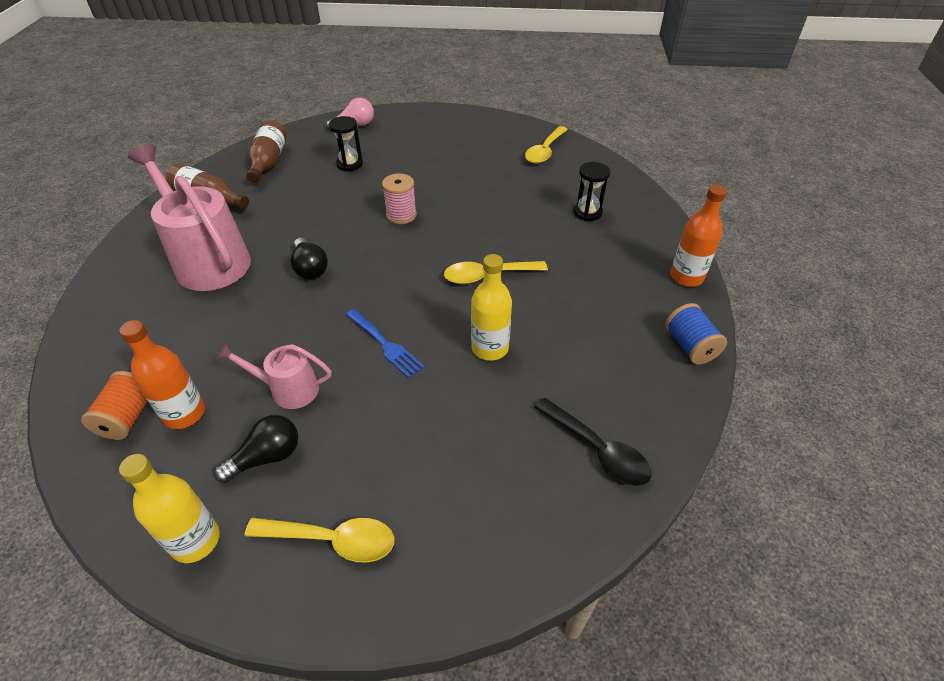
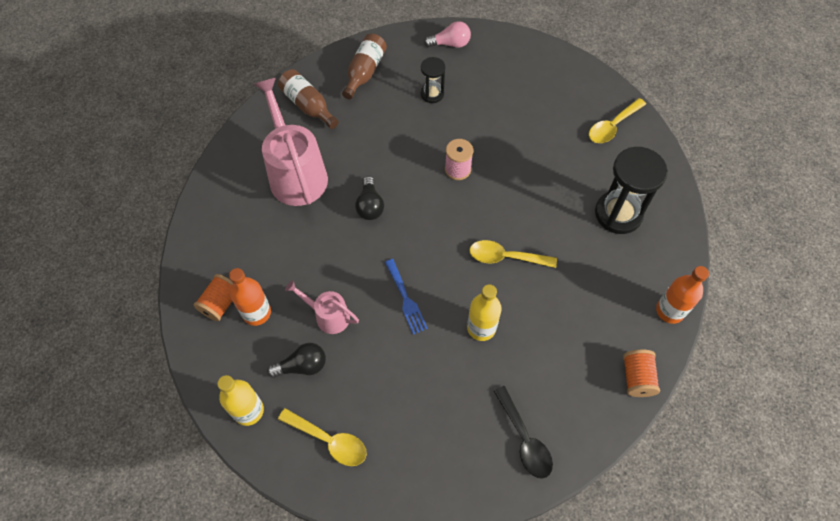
camera: 20 degrees right, 15 degrees up
(587, 212) = (618, 214): black hourglass -> black hourglass, size x1.83
(690, 346) = (636, 378): blue spool -> orange spool

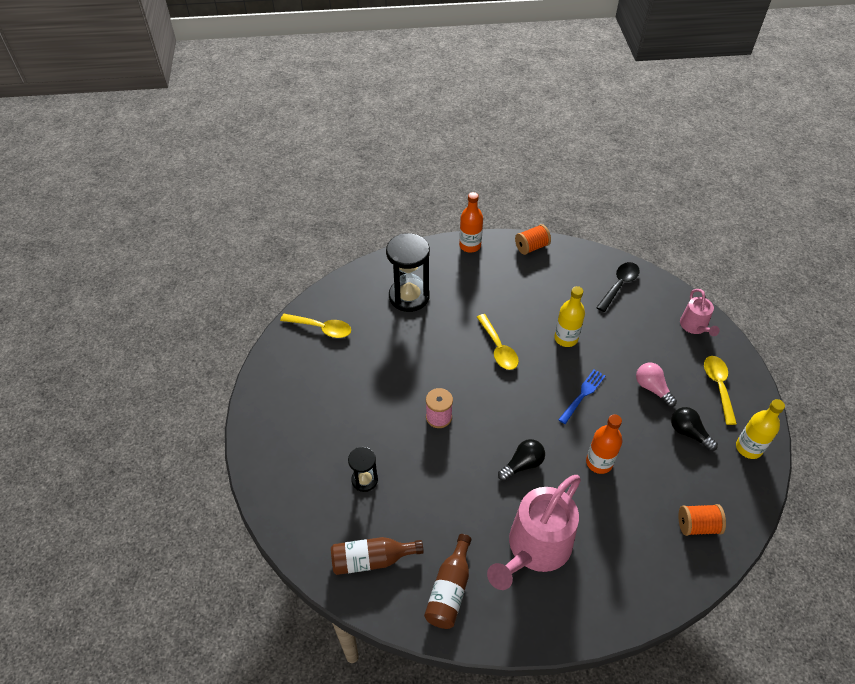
camera: 120 degrees left, 10 degrees down
(257, 313) = (680, 492): orange bottle -> orange bottle (599, 462)
(328, 316) = (639, 438): pink watering can -> pink watering can (694, 326)
(450, 44) = (286, 497): pink light bulb -> pink light bulb (652, 388)

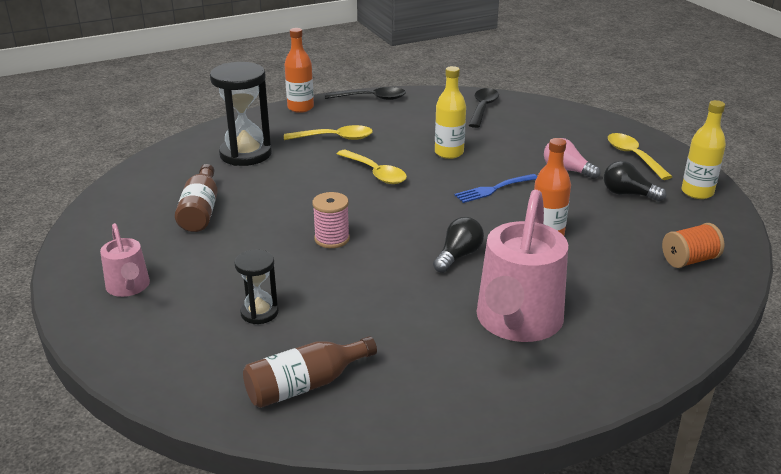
camera: 20 degrees left, 20 degrees down
(321, 328) = (142, 197): yellow spoon -> yellow spoon (335, 138)
(450, 589) = (429, 387): brown bottle -> brown bottle (200, 211)
(531, 247) = (371, 98): orange spool -> black spoon
(582, 395) = (494, 189): blue fork -> blue fork turned 135 degrees counterclockwise
(694, 326) = (579, 122): pink watering can -> pink watering can (129, 287)

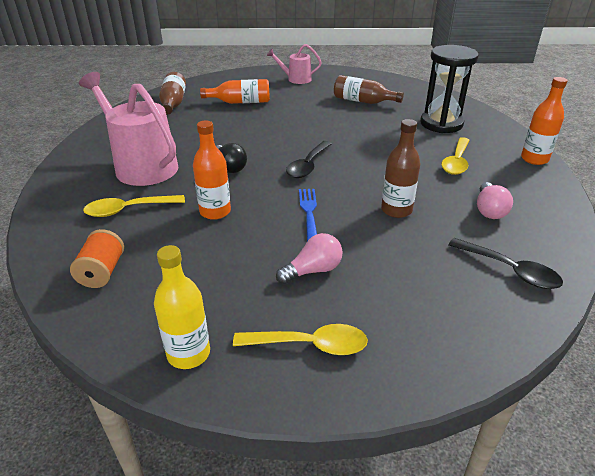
camera: 115 degrees right, 5 degrees up
(259, 312) = (240, 102): black hourglass -> orange bottle
(332, 239) = (293, 131): pink spool -> none
(371, 98) = (555, 201): black spoon -> black spoon (308, 165)
(375, 173) = (377, 165): yellow spoon -> yellow spoon (128, 210)
(410, 119) = (489, 210): none -> pink light bulb
(449, 153) = (396, 210): yellow bottle -> brown bottle
(628, 194) = (233, 292): black light bulb -> none

